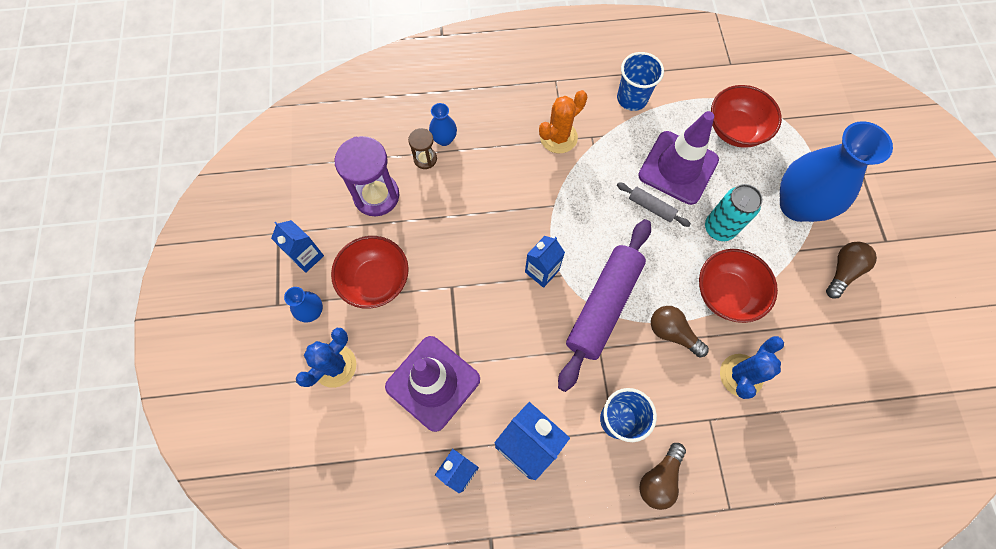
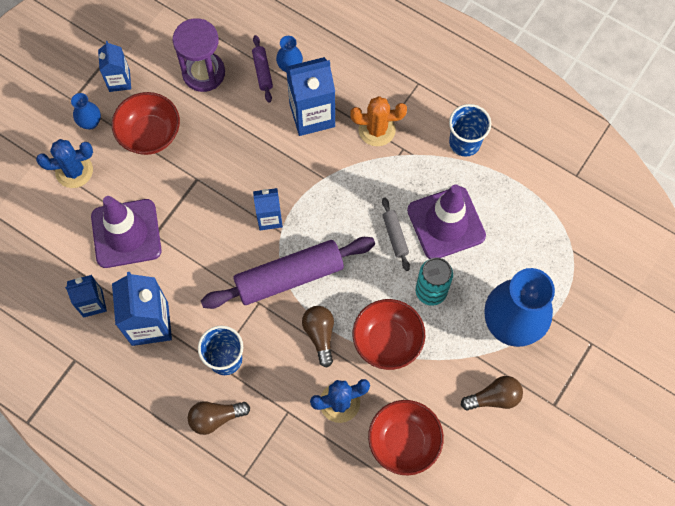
camera: 40 degrees right, 0 degrees up
(425, 159) = (262, 71): brown hourglass -> purple rolling pin
(498, 163) = (312, 115): none -> blue carton
(735, 130) = (523, 229): red bowl -> red bowl (404, 441)

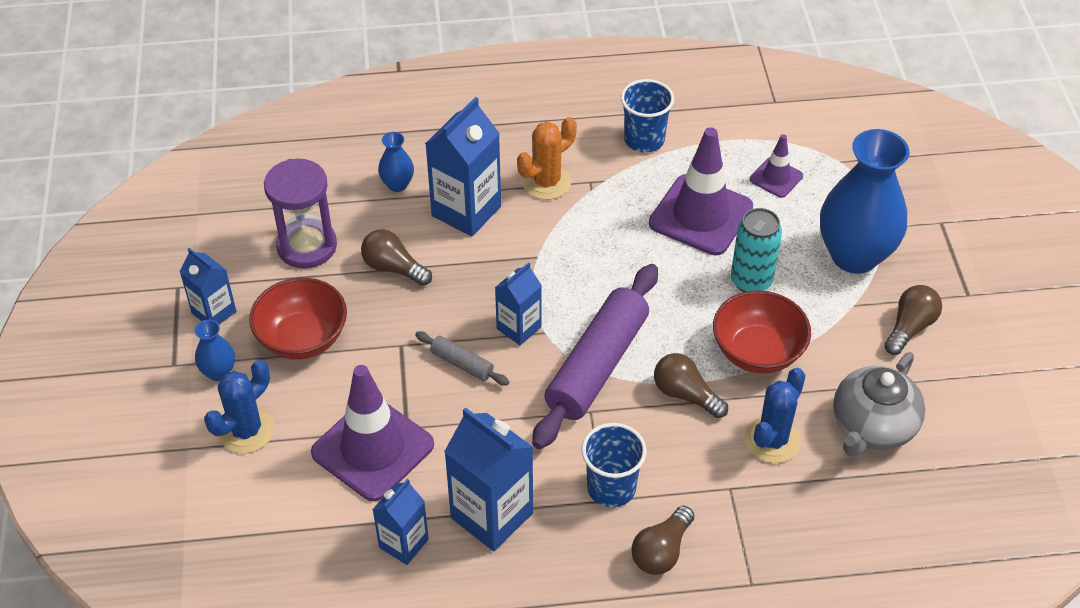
camera: 40 degrees left, 20 degrees down
(237, 124) = (394, 268): none -> brown light bulb
(262, 71) = (372, 206): purple rolling pin -> none
(395, 236) = (664, 258): grey rolling pin -> grey rolling pin (462, 364)
(404, 441) = (872, 427): red bowl -> grey teapot
(519, 232) = (776, 178): none -> purple traffic cone

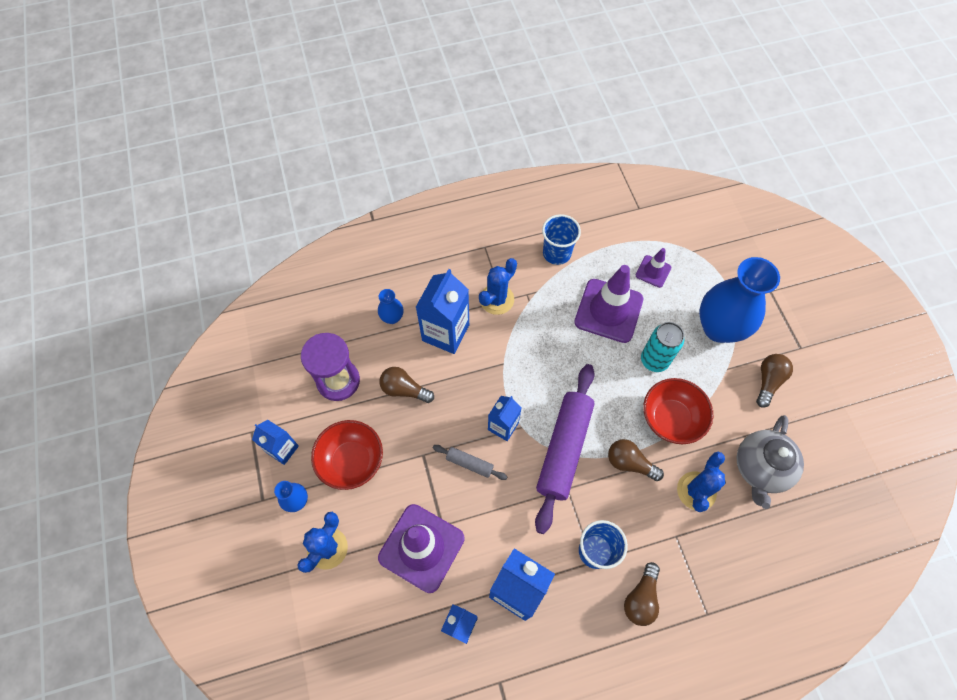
camera: 10 degrees left, 15 degrees up
(546, 182) = (496, 299): orange cactus -> blue cactus

